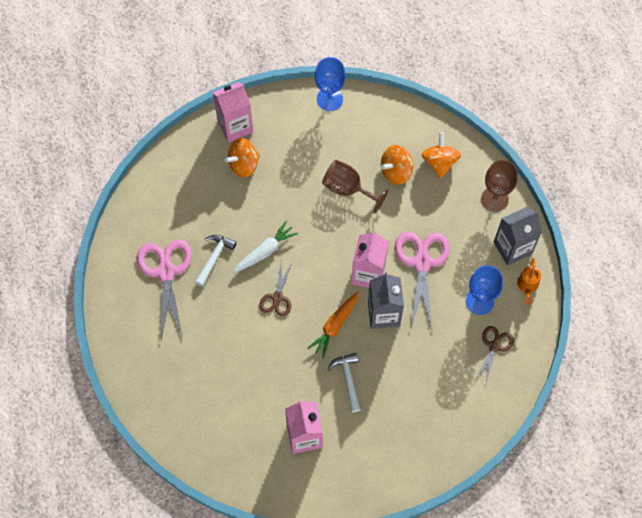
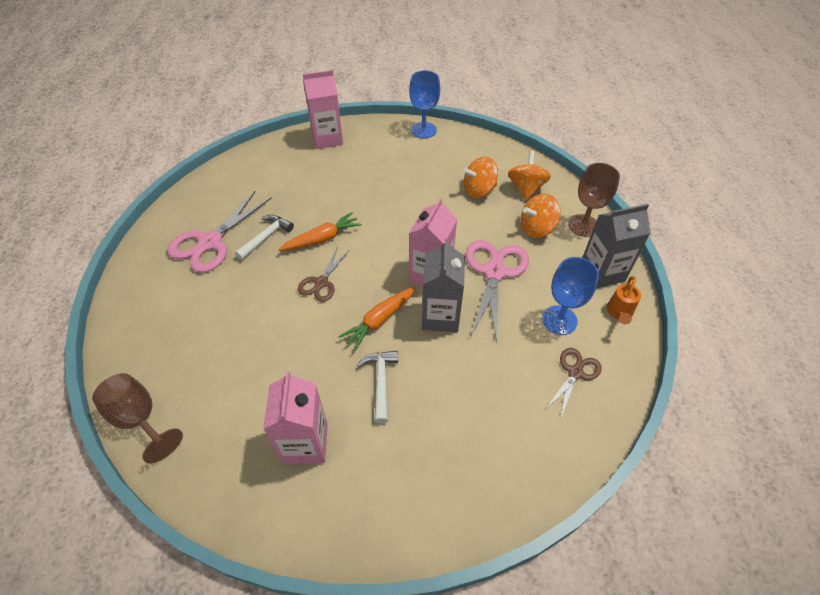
camera: 10 degrees right, 15 degrees down
(166, 272) = (210, 242): pink scissors -> pink scissors turned 150 degrees counterclockwise
(243, 164) = (325, 167): orange spinning top -> orange spinning top (536, 228)
(265, 251) = (322, 239): white carrot -> orange carrot
(348, 189) = (425, 198): brown goblet -> brown goblet (139, 419)

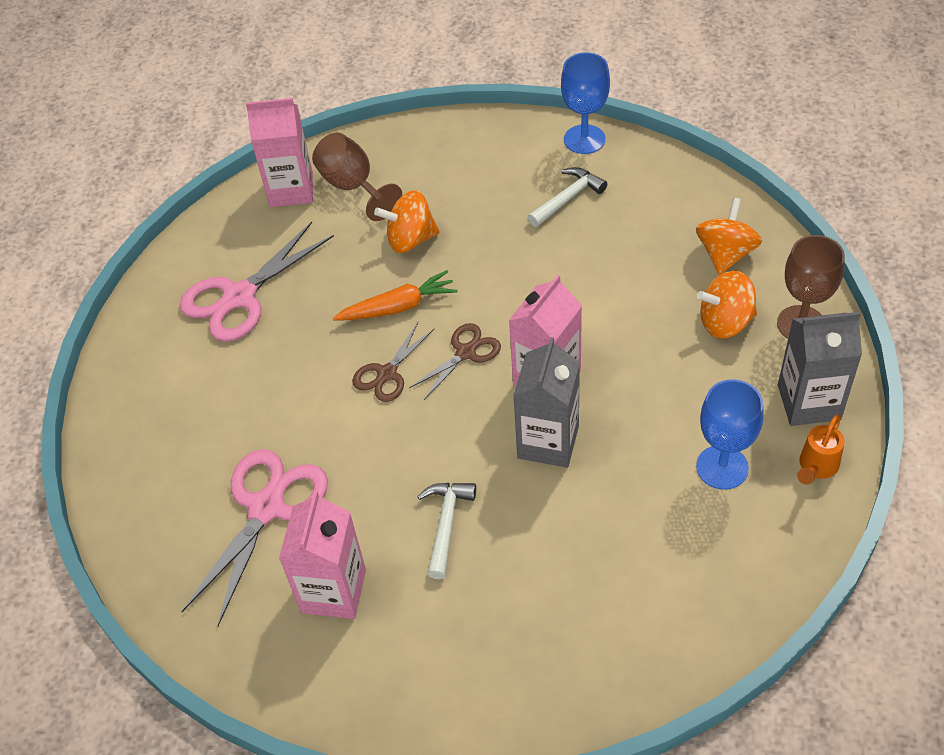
camera: 15 degrees right, 0 degrees up
(139, 419) = (128, 532): brown goblet -> brown goblet (353, 186)
(266, 237) = (319, 296): white hammer -> white hammer (568, 198)
(327, 139) = (431, 143): pink carton -> pink carton (291, 190)
(379, 320) = (460, 438): orange carrot -> none
(479, 190) = (649, 250): orange spinning top -> orange spinning top (410, 239)
(494, 272) = (642, 384): pink scissors -> pink scissors (266, 507)
(575, 372) = (724, 545): brown scissors -> brown scissors (466, 352)

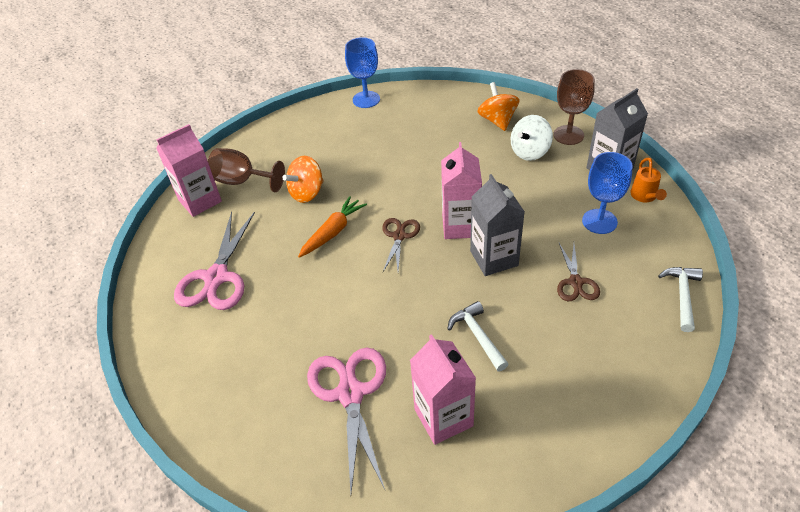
camera: 35 degrees left, 5 degrees down
(387, 374) = (360, 272): brown scissors -> brown scissors (575, 282)
(568, 198) = (384, 131): white hammer -> white hammer (682, 295)
(725, 322) = (530, 152): orange spinning top -> white spinning top

